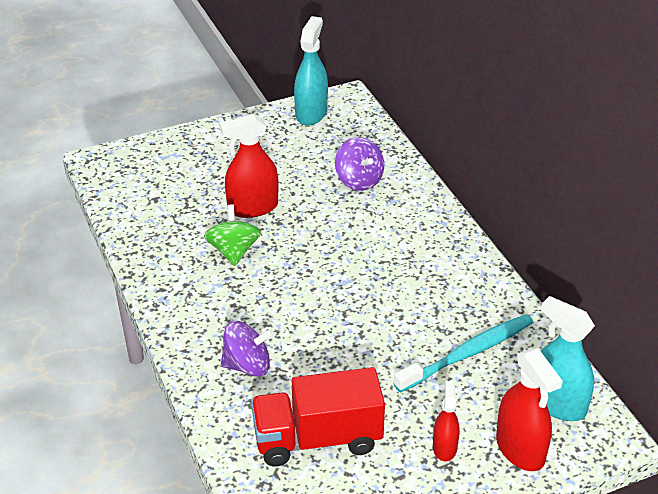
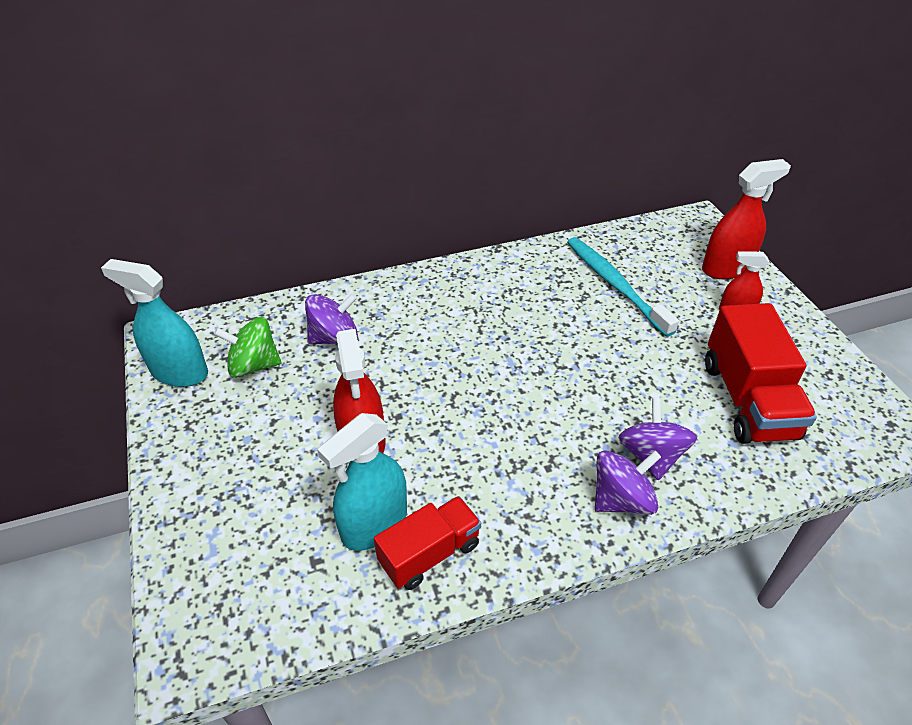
camera: 85 degrees left, 5 degrees up
(159, 247) = (429, 553): none -> red truck
(204, 345) = (621, 499): none -> purple spinning top
(233, 251) = (448, 464): green spinning top -> green spinning top (254, 365)
(557, 404) = (669, 241): turquoise spray bottle -> turquoise spray bottle (374, 524)

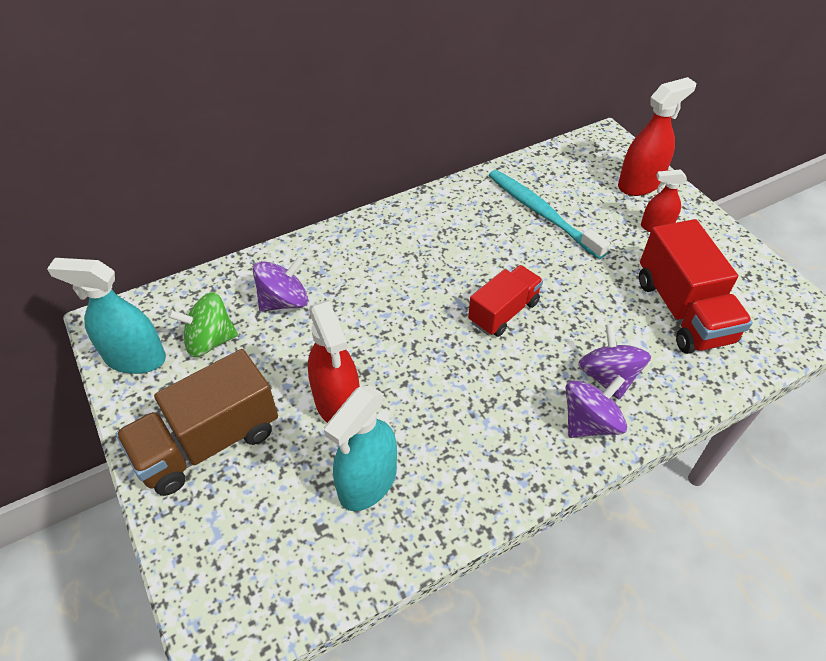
camera: 10 degrees left, 5 degrees up
(227, 461) = (208, 442): none -> brown truck
(429, 553) = (426, 502): red truck -> red truck (503, 312)

